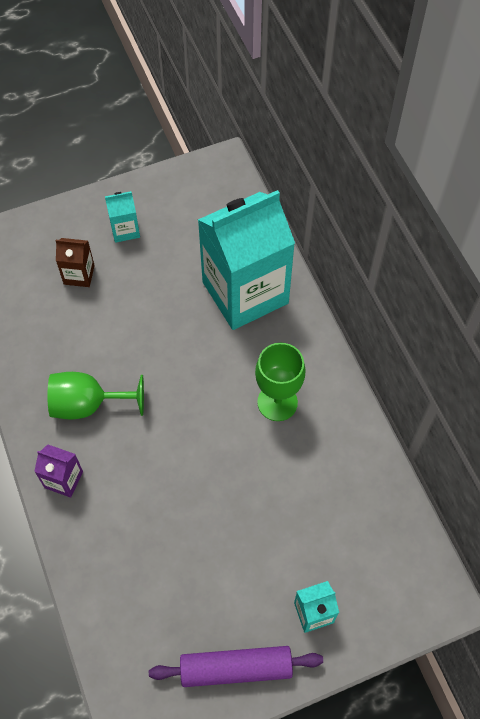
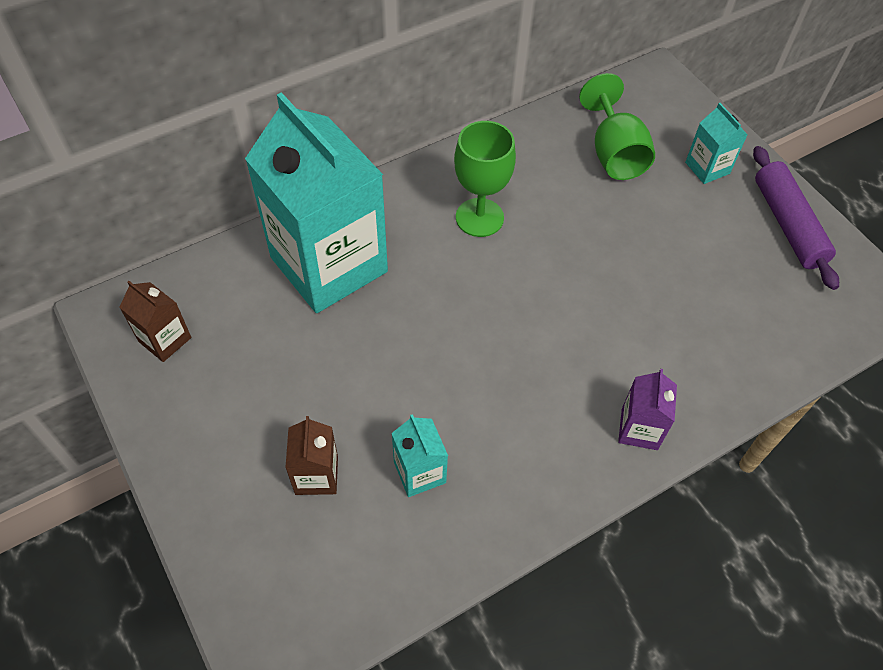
camera: 100 degrees left, 5 degrees down
(88, 404) = (527, 421): green goblet -> green goblet (614, 153)
(125, 230) = (230, 425): turquoise carton -> turquoise carton (419, 472)
(197, 195) = (165, 339): none -> brown carton

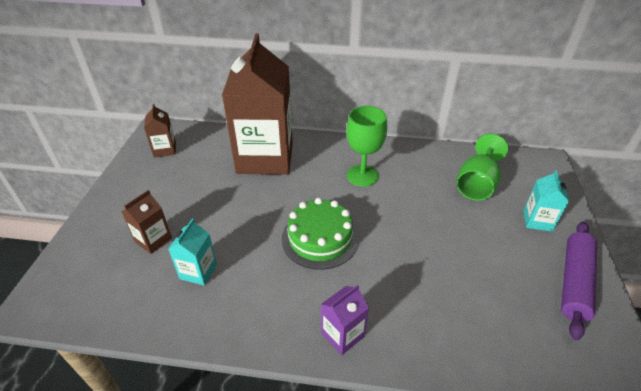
camera: 40 degrees right, 15 degrees down
(329, 264) = (265, 158): turquoise carton -> brown carton
(513, 336) = (320, 238): none -> green cake

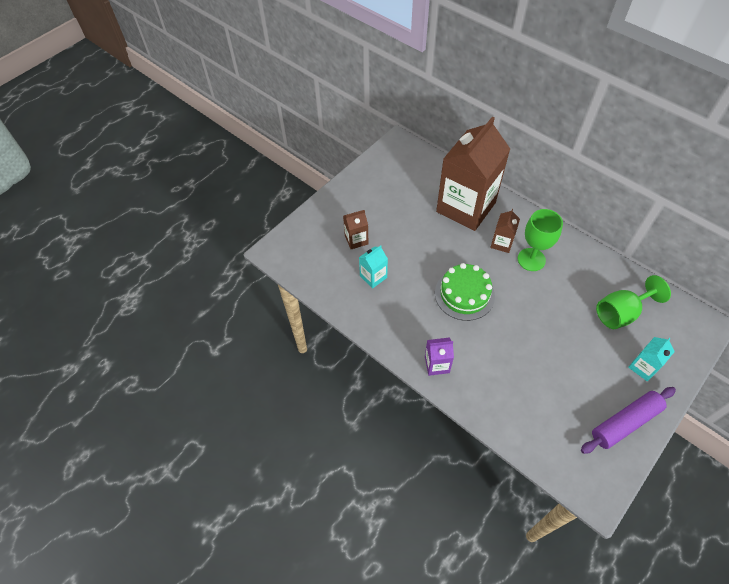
camera: 35 degrees right, 15 degrees up
(165, 150) = (396, 165): brown carton -> brown carton (501, 243)

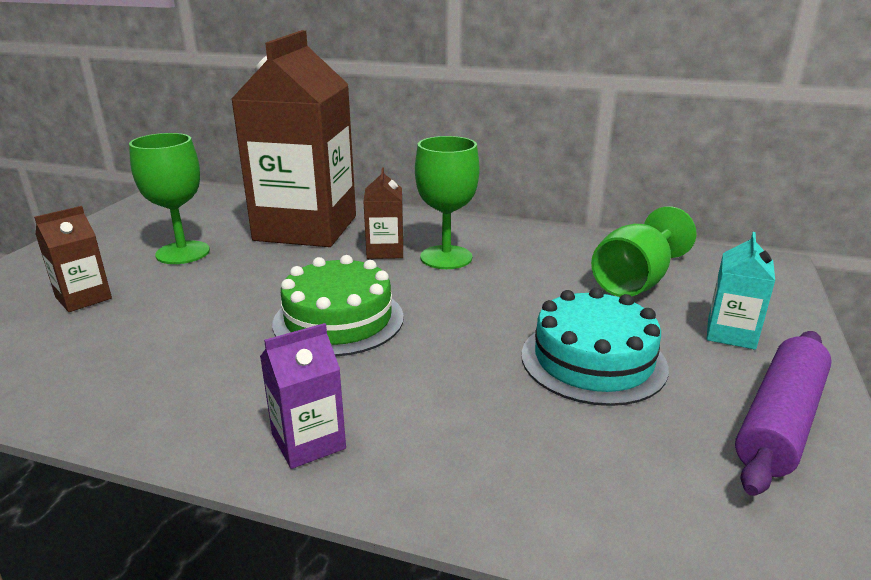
camera: 25 degrees left, 30 degrees down
(373, 277) = (124, 338): turquoise carton -> none
(401, 213) = (183, 253): none -> green goblet
(567, 361) = (593, 360): none -> turquoise cake

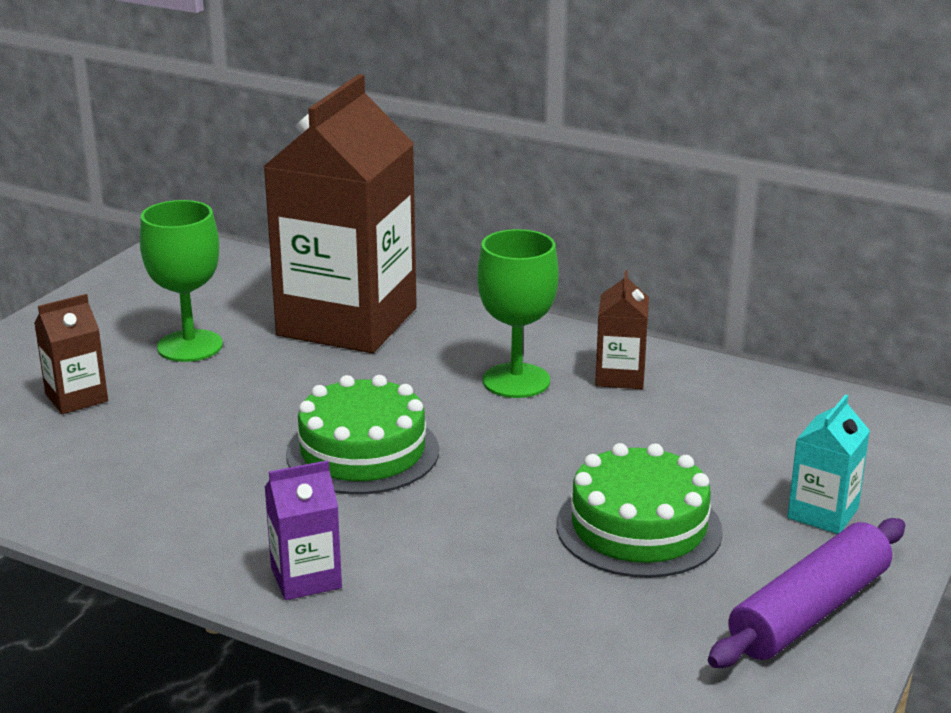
camera: 10 degrees right, 0 degrees up
(385, 251) = (441, 364): brown carton -> brown carton (620, 376)
(593, 360) = (638, 528): turquoise cake -> green cake
(635, 282) = (744, 436): green goblet -> none

